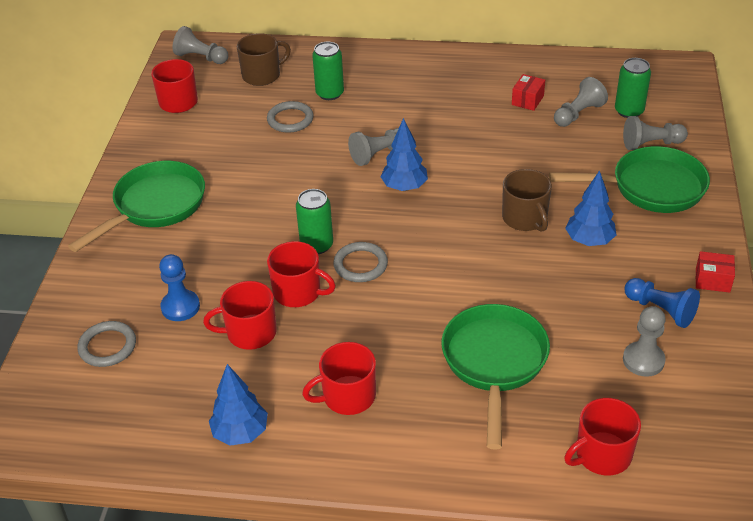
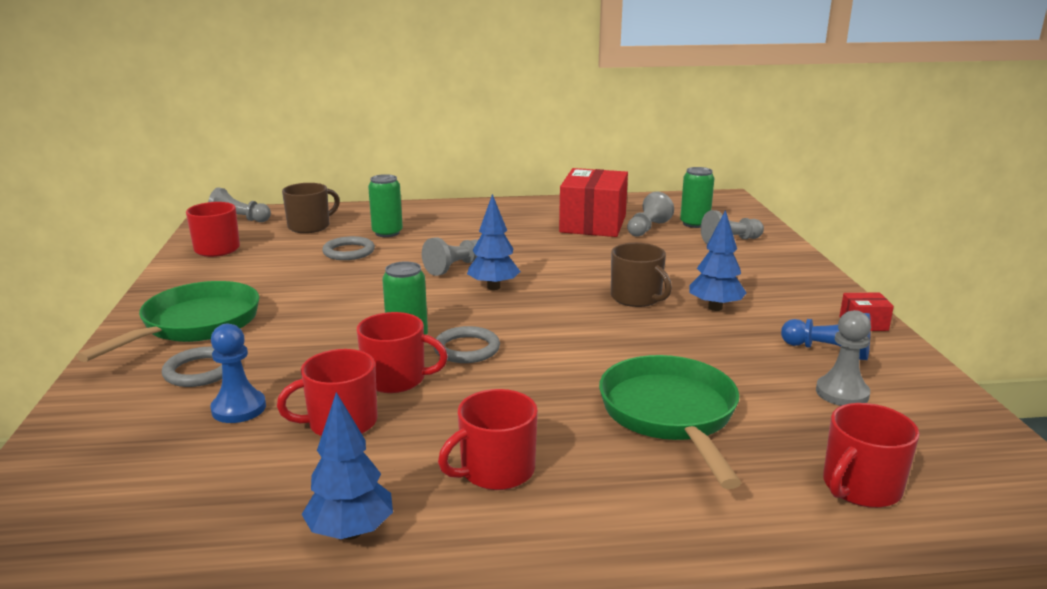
camera: 15 degrees left, 20 degrees down
(107, 346) = (132, 460): grey ring -> grey ring (200, 371)
(527, 100) = (593, 224): red box -> red box, size x2.32
(650, 188) = (750, 267): green pan -> none

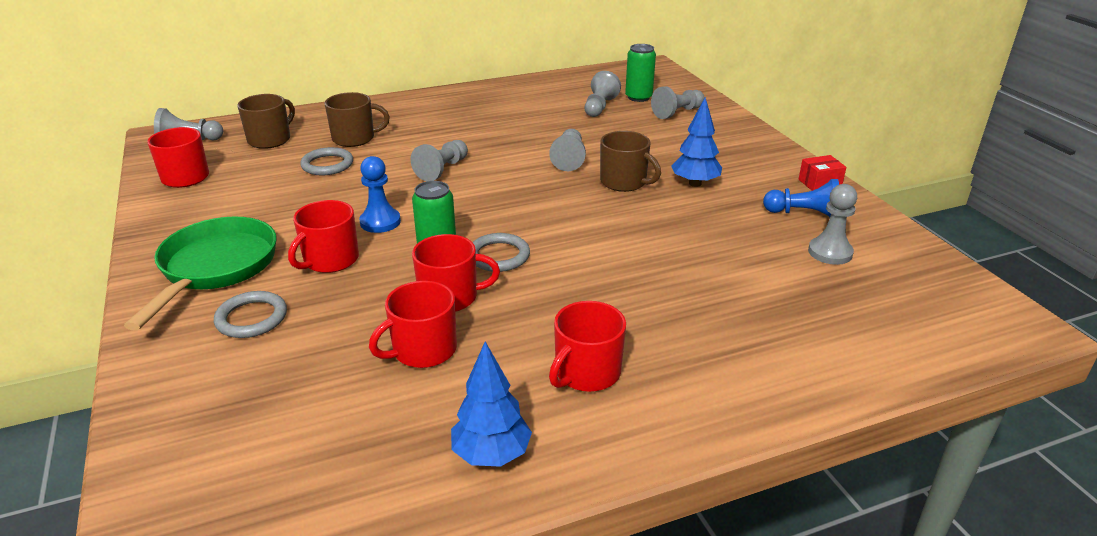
camera: 15 degrees left, 10 degrees up
(239, 408) = (315, 352): blue pawn -> blue pawn (380, 222)
(387, 233) = (355, 138): green can -> brown mug
(493, 287) = (490, 187): blue tree -> none
(589, 271) = (569, 159): none -> grey pawn
(593, 224) = (548, 107): red box -> none
(670, 415) = (706, 295): green pan -> none
(860, 487) = (877, 335): red mug -> red mug (330, 260)

